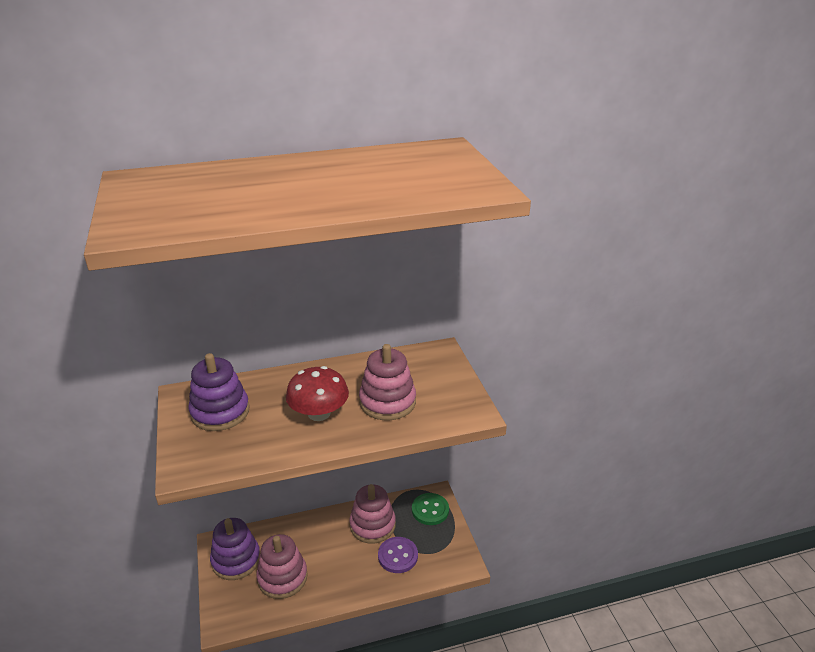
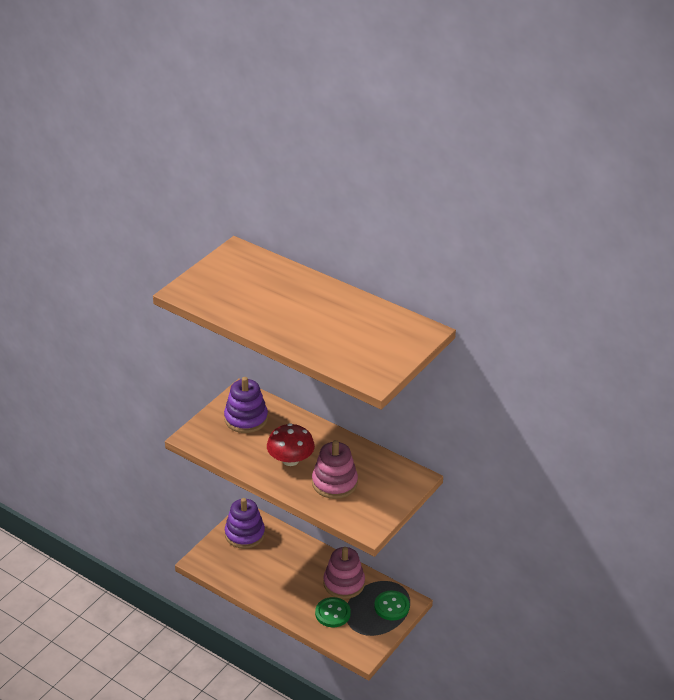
camera: 50 degrees right, 5 degrees up
(282, 577) = (256, 566): pink stacking toy -> none
(398, 556) = (332, 613): purple button -> green button

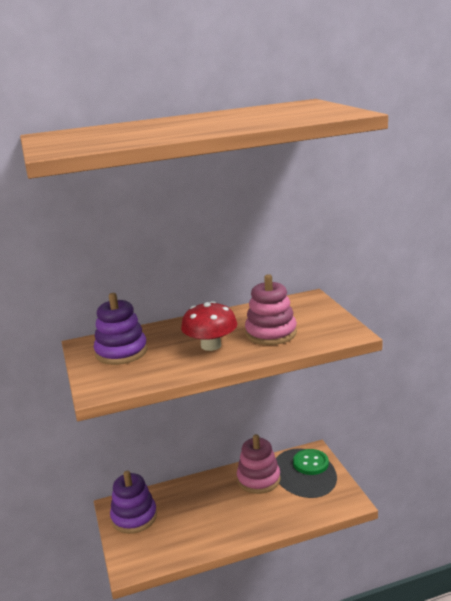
camera: 50 degrees left, 15 degrees down
(332, 613) = (287, 501): green button -> none

